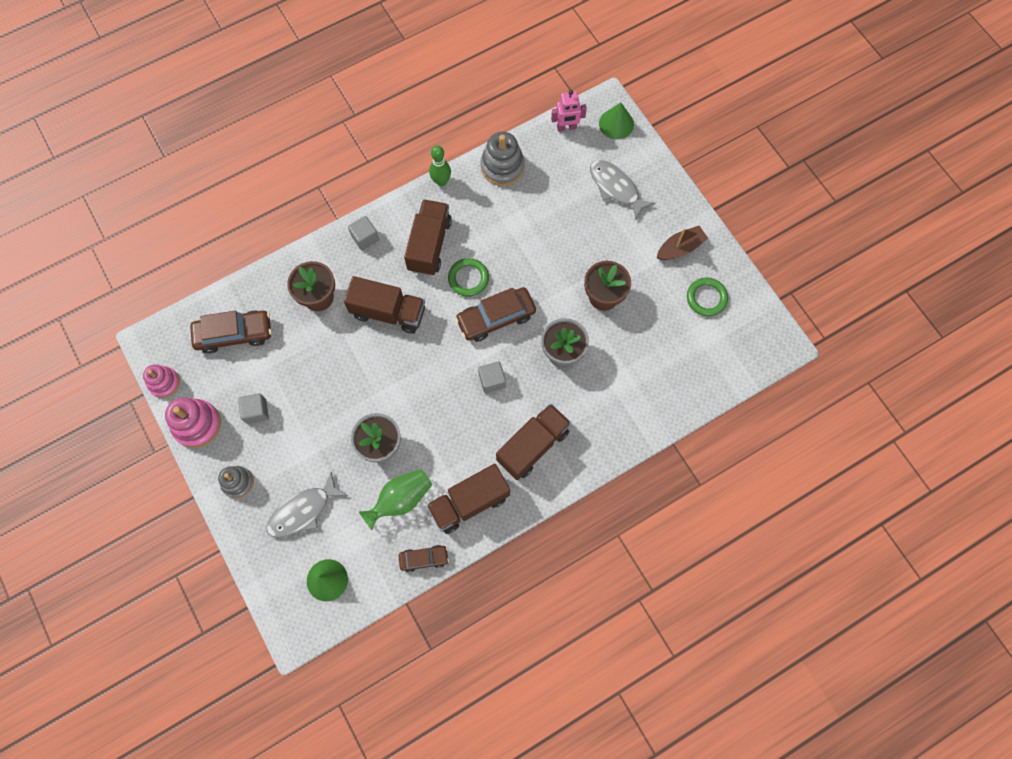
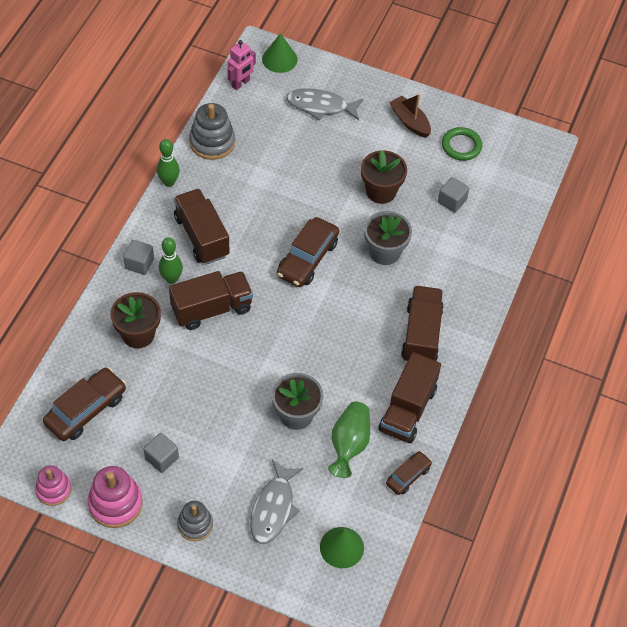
camera: 40 degrees left, 15 degrees down
(378, 266) = (171, 279): none -> green bowling pin
(468, 278) = (258, 243): green ring -> none
(492, 380) = (345, 307): grey cube -> grey cube (452, 201)
(680, 248) = (410, 122): brown boat -> brown boat turned 60 degrees counterclockwise

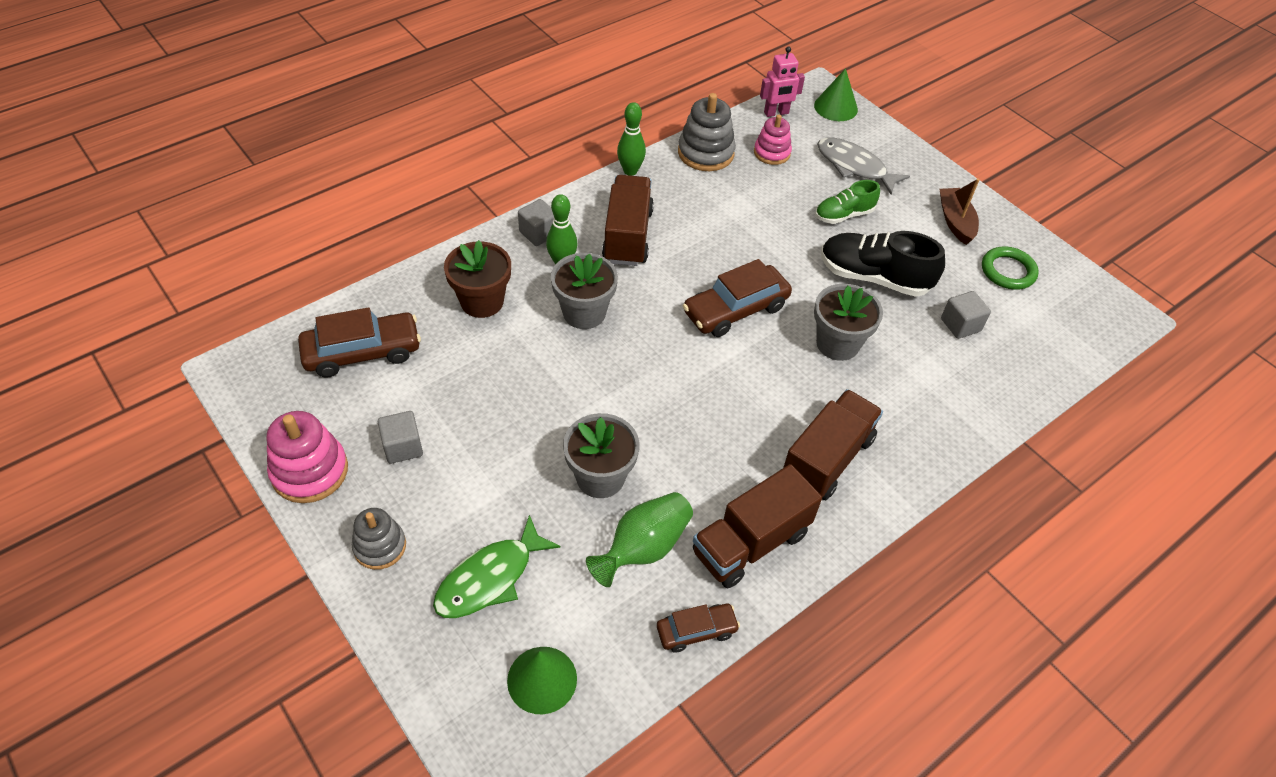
camera: 30 degrees right, 5 degrees down
(53, 490) = (256, 420): pink stacking toy -> pink stacking toy (772, 153)
(211, 309) = (584, 313): brown truck -> grey flower pot
(273, 508) = (490, 578): grey fish -> green fish
(335, 150) = (844, 215): none -> green shoe
(381, 191) = (874, 277): brown flower pot -> black shoe

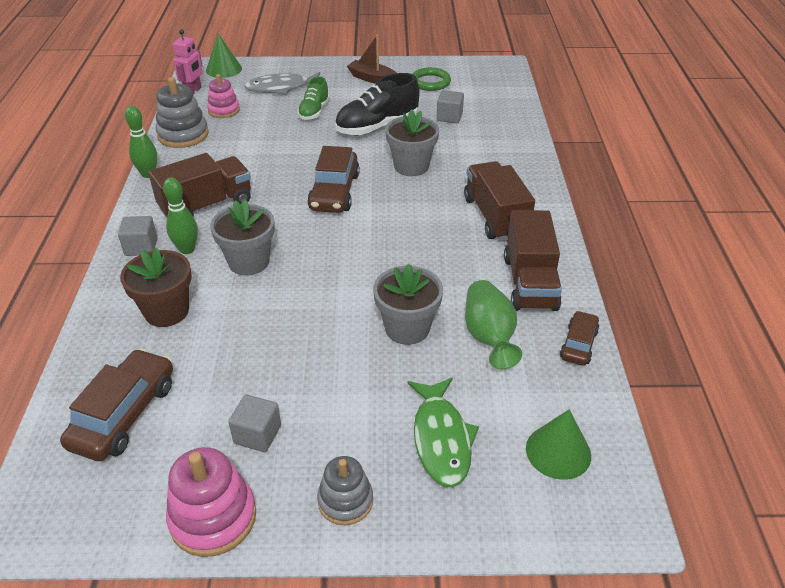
camera: 50 degrees left, 10 degrees down
(627, 236) = (206, 205): brown truck -> brown truck turned 105 degrees clockwise

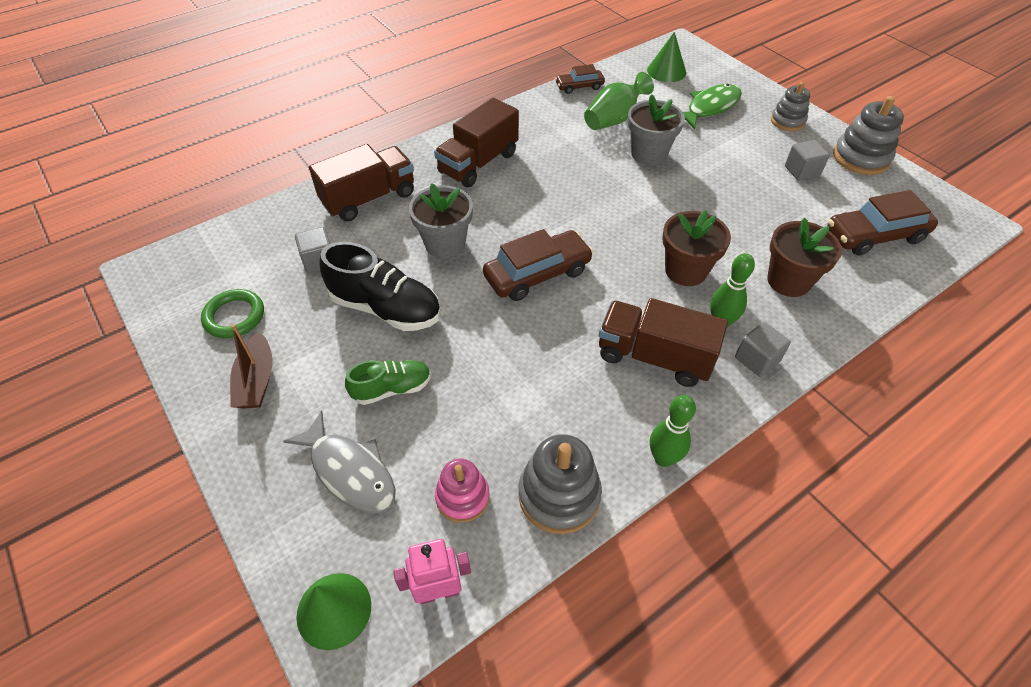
camera: 125 degrees left, 10 degrees up
(213, 517) = (861, 158): pink stacking toy -> grey stacking toy
(249, 262) = (685, 270): grey flower pot -> brown flower pot
(529, 283) = (542, 121): brown truck -> brown truck (369, 198)

